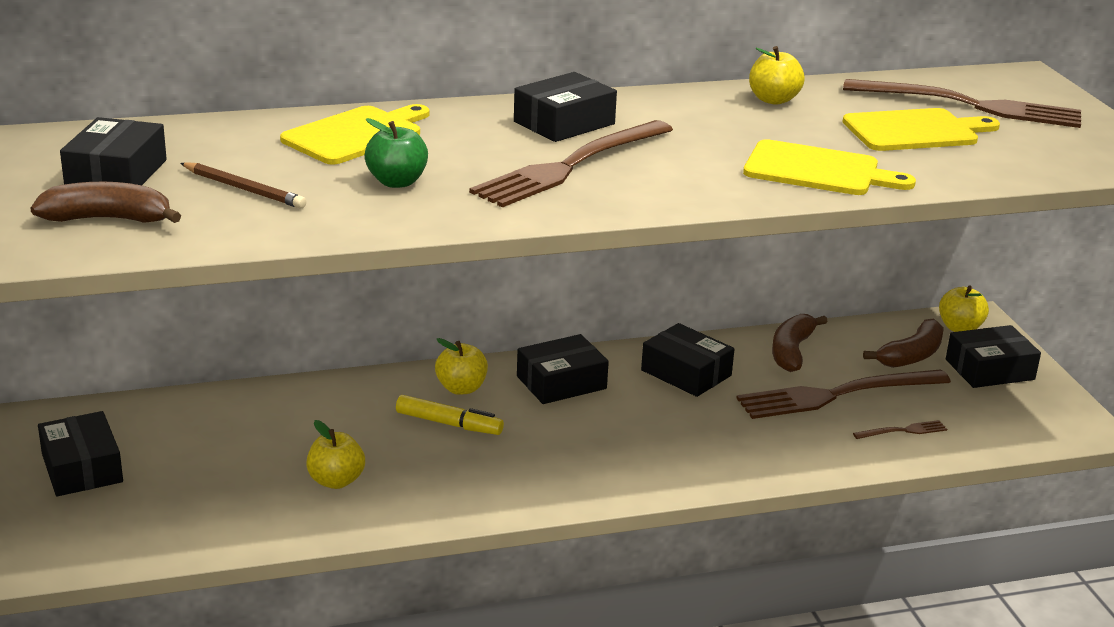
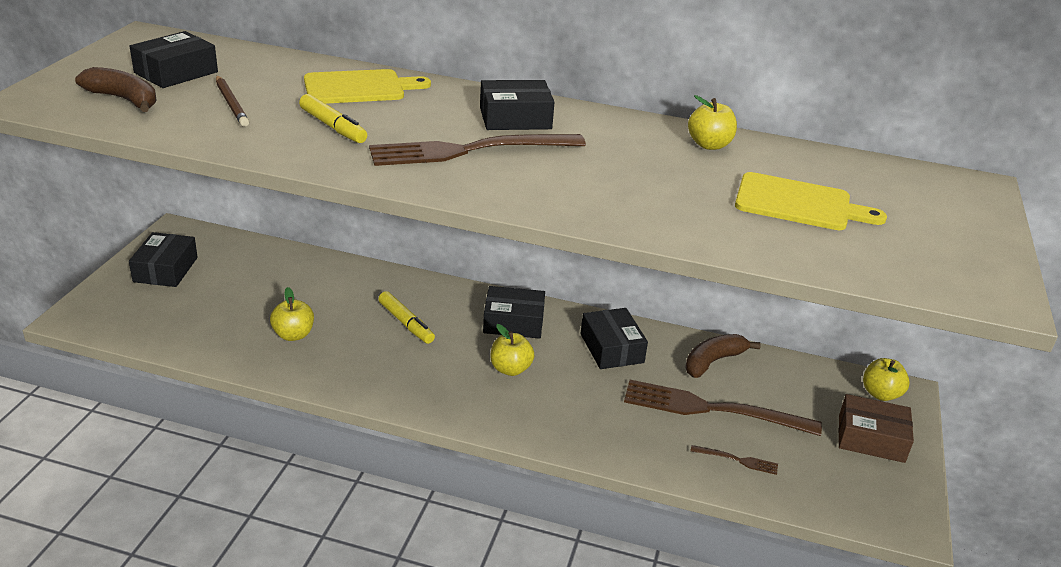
camera: 30 degrees right, 5 degrees up
(397, 182) = (333, 127): green apple -> yellow marker
(461, 388) = (441, 301): yellow apple -> yellow apple (510, 369)
(818, 170) = (661, 211): yellow cutting board -> none
(911, 355) = (812, 401): brown banana -> none
(973, 106) = (887, 198): brown fork -> none
(989, 369) = (871, 438): black box -> brown box

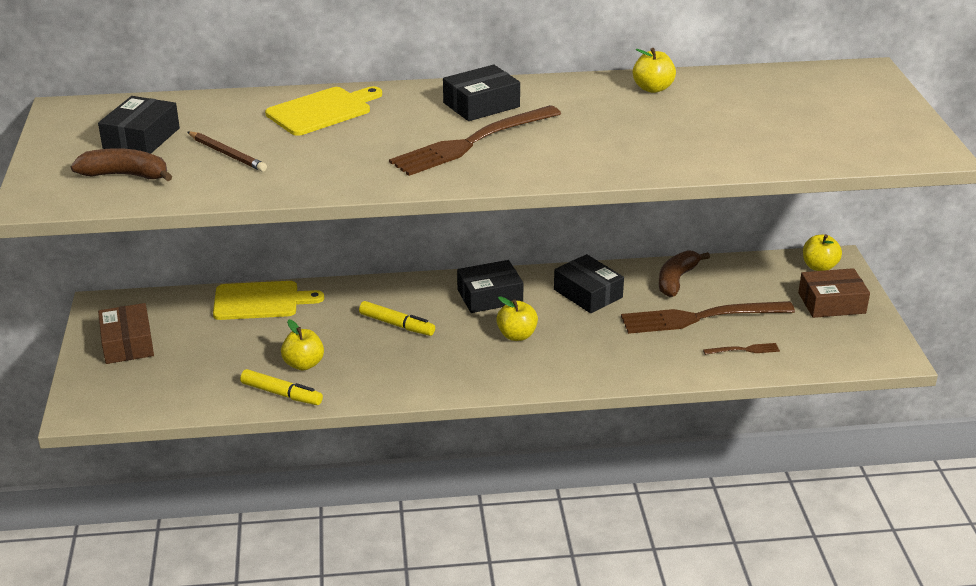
camera: 20 degrees left, 0 degrees up
(165, 269) = (127, 343): black box -> brown box
(333, 127) = (339, 152): yellow marker -> yellow marker (281, 394)
(799, 204) = (755, 119): yellow cutting board -> yellow cutting board (261, 301)

